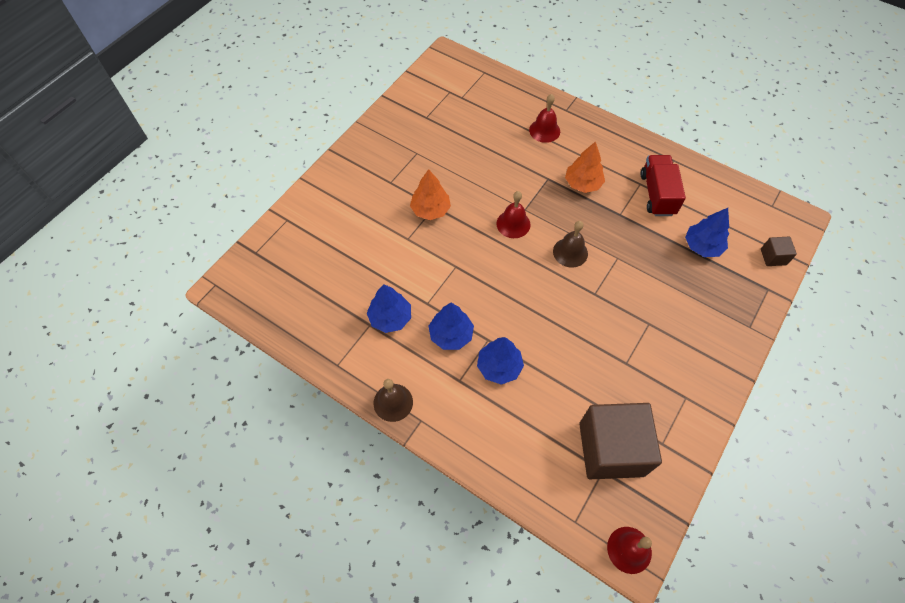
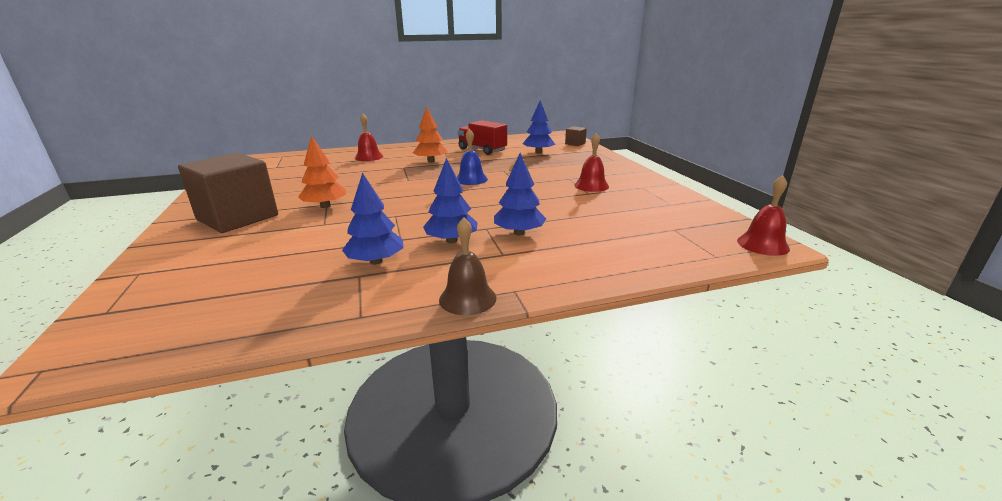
camera: 50 degrees left, 35 degrees down
(513, 224) = (410, 186): red bell -> red bell (591, 186)
(570, 252) = (471, 179): brown bell -> blue bell
(611, 449) = (657, 220): brown cube -> brown cube (238, 218)

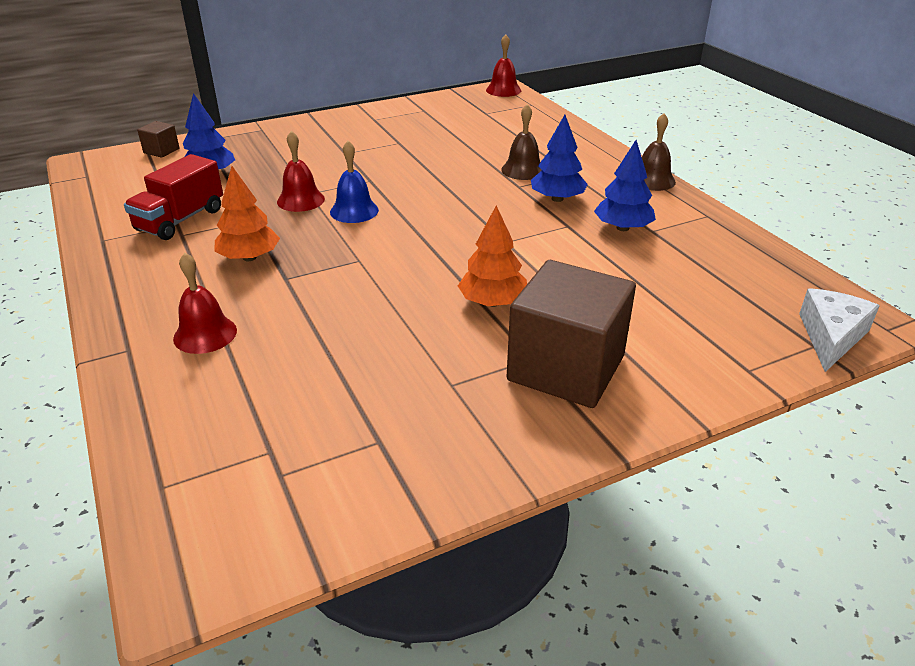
camera: 100 degrees left, 10 degrees up
(97, 325) = (831, 336): none -> white cheese
(519, 233) = (523, 170): blue tree -> brown bell
(591, 186) = (373, 141): red bell -> red bell (300, 200)

